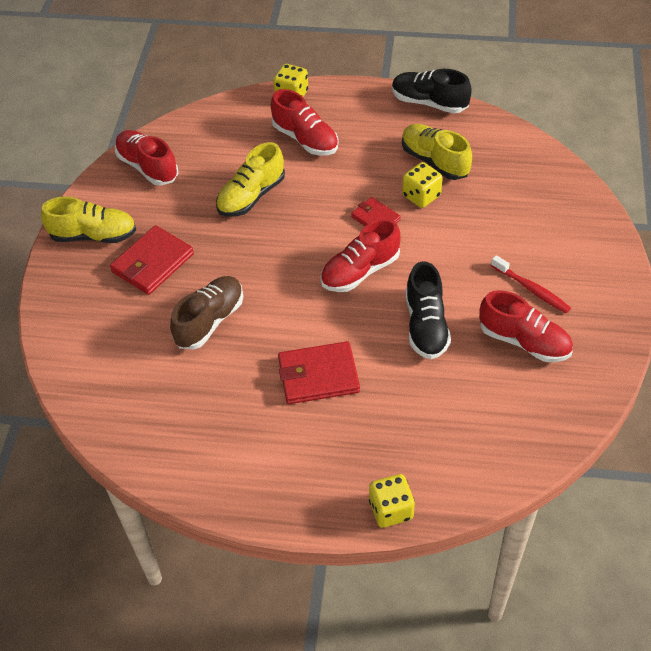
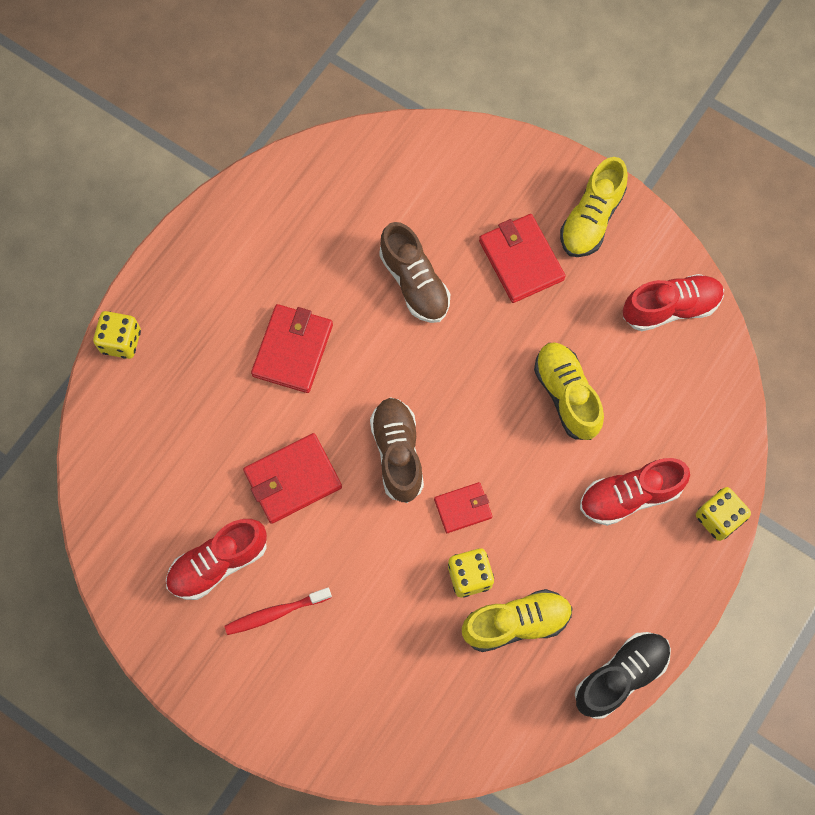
camera: 115 degrees right, 20 degrees up
(360, 271) = (397, 453): red shoe -> brown shoe
(425, 325) = (292, 479): black shoe -> red wallet

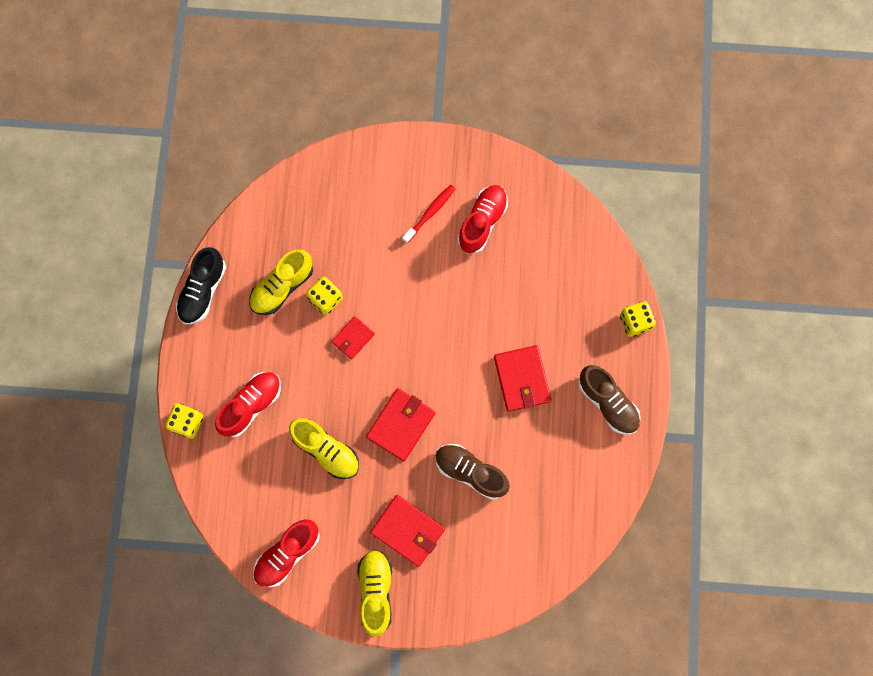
camera: 150 degrees right, 5 degrees up
(292, 479) = (469, 296): red wallet -> red wallet (401, 425)
(397, 453) = (414, 350): brown shoe -> brown shoe (607, 402)

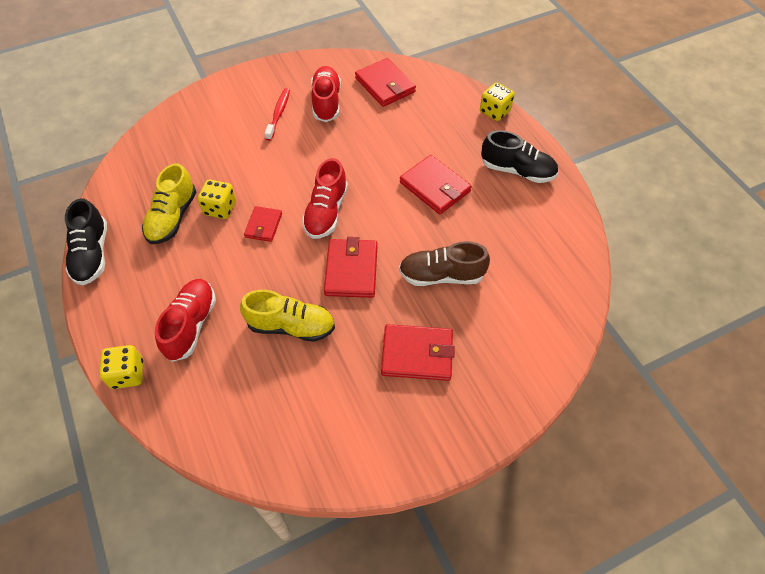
camera: 30 degrees left, 20 degrees down
(287, 554) = (305, 443): red shoe -> red shoe (326, 212)
(376, 591) = (422, 428): yellow shoe -> none
(551, 230) = (385, 85): none -> red wallet
(607, 402) = (517, 171): brown shoe -> black shoe

